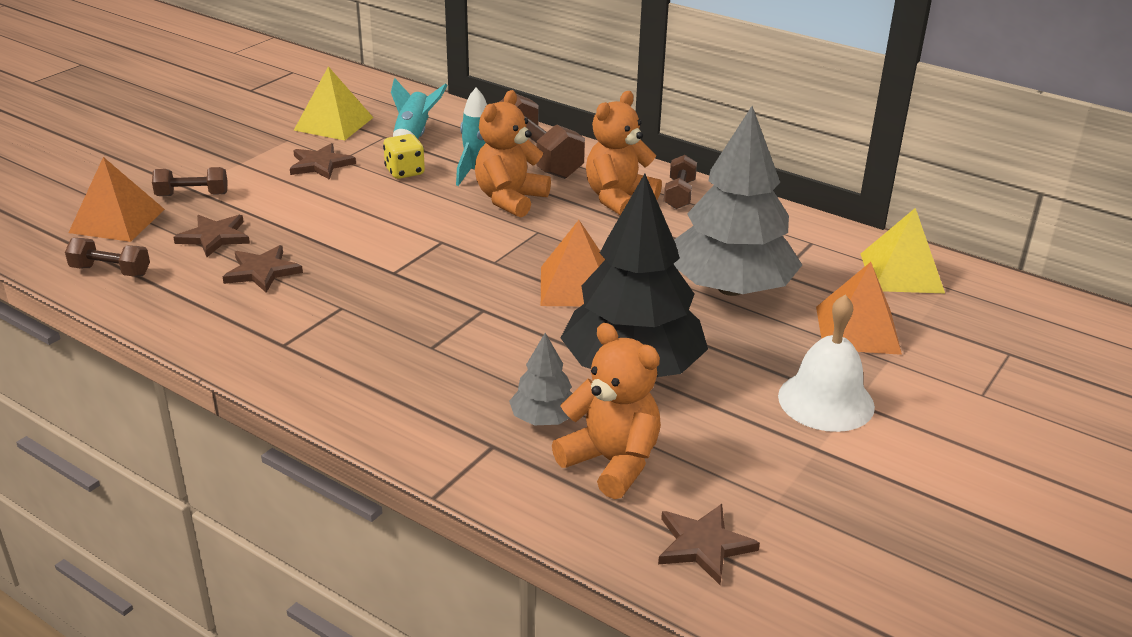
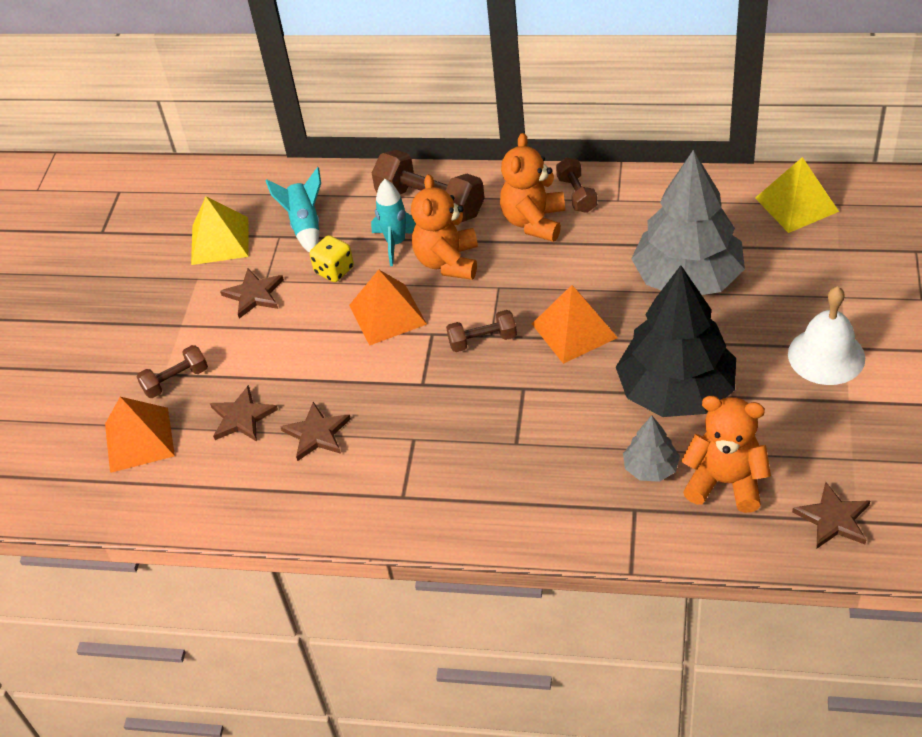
camera: 20 degrees left, 15 degrees up
(110, 271) = (190, 494): brown dumbbell -> brown dumbbell (482, 340)
(857, 330) = (803, 277): orange pyramid -> orange pyramid (387, 314)

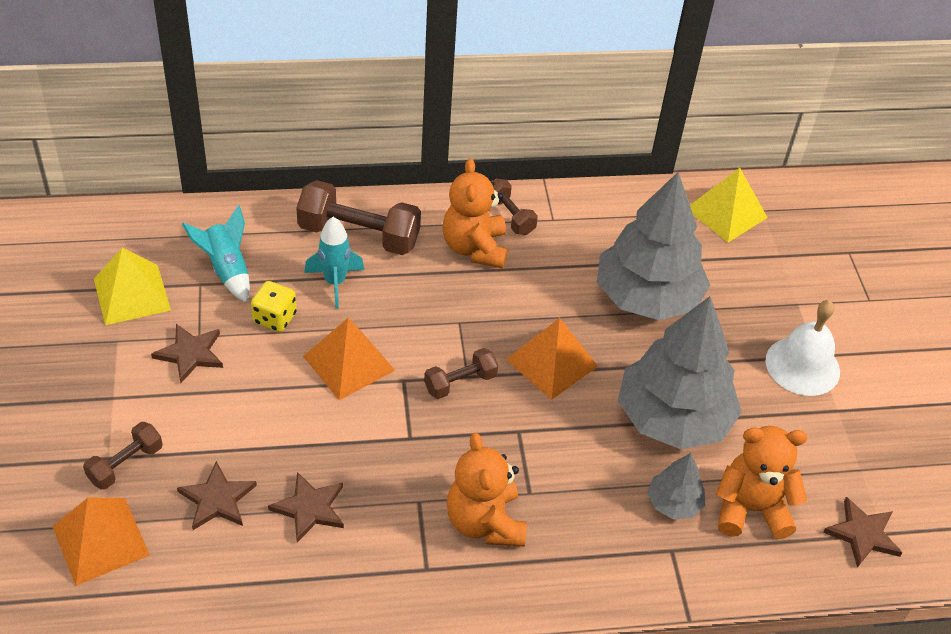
camera: 25 degrees left, 0 degrees up
(448, 262) = (397, 299): orange teddy bear -> orange teddy bear (485, 522)
(676, 391) = (673, 418): black tree -> grey tree

